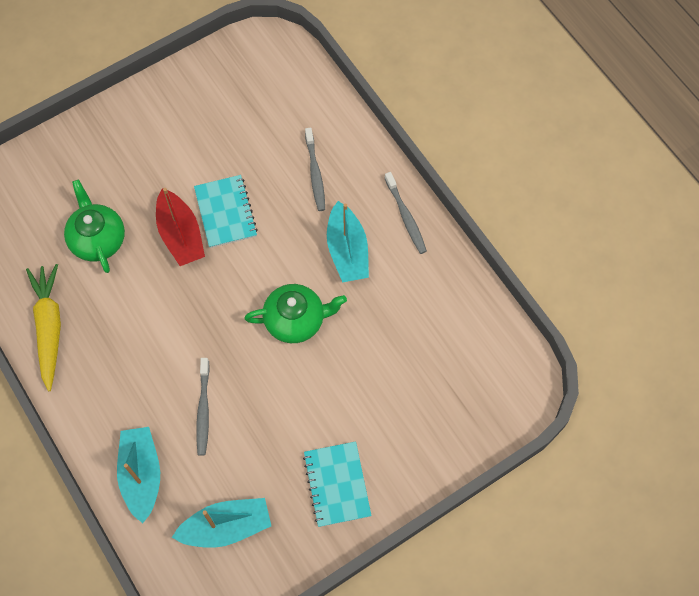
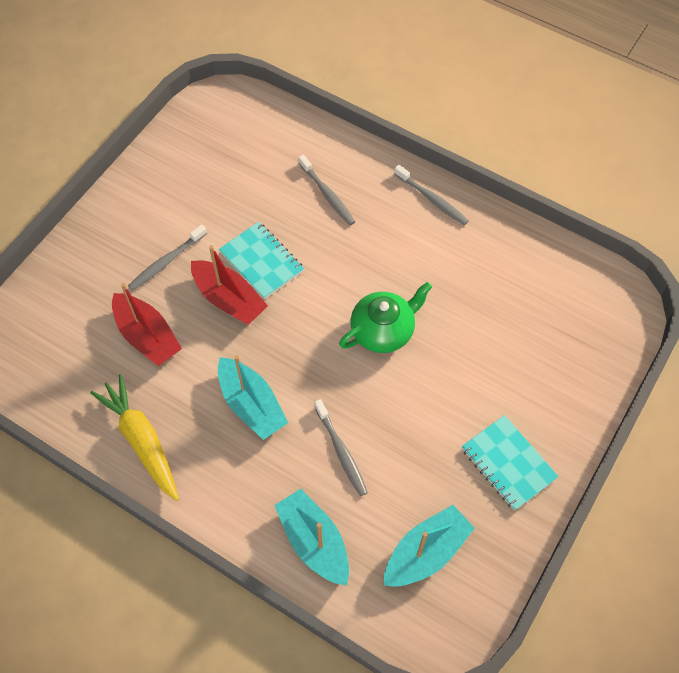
camera: 25 degrees left, 5 degrees down
(98, 239) = (147, 336): green teapot -> red boat
(147, 178) = (167, 261): none -> grey toothbrush
(347, 250) = (396, 249): turquoise boat -> turquoise boat (251, 404)

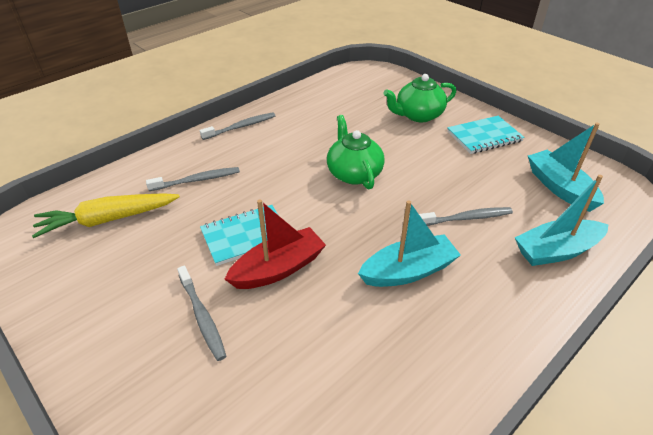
camera: 75 degrees left, 20 degrees down
(142, 440) = (437, 379): yellow carrot -> yellow carrot (108, 220)
(147, 336) = (296, 352): red boat -> none
(530, 380) = (418, 115): none -> green teapot

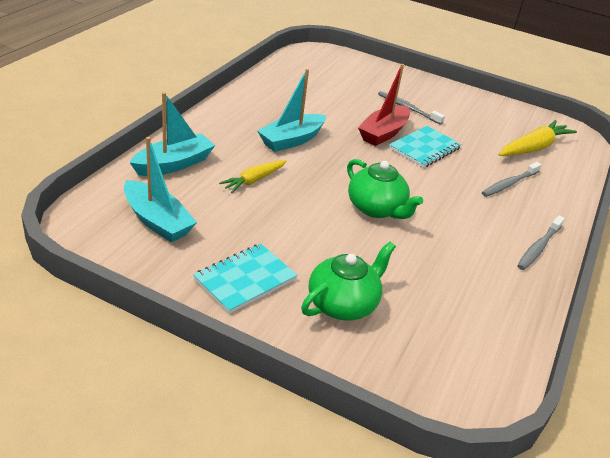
camera: 155 degrees right, 5 degrees down
(466, 218) = (254, 180): grey toothbrush -> yellow carrot

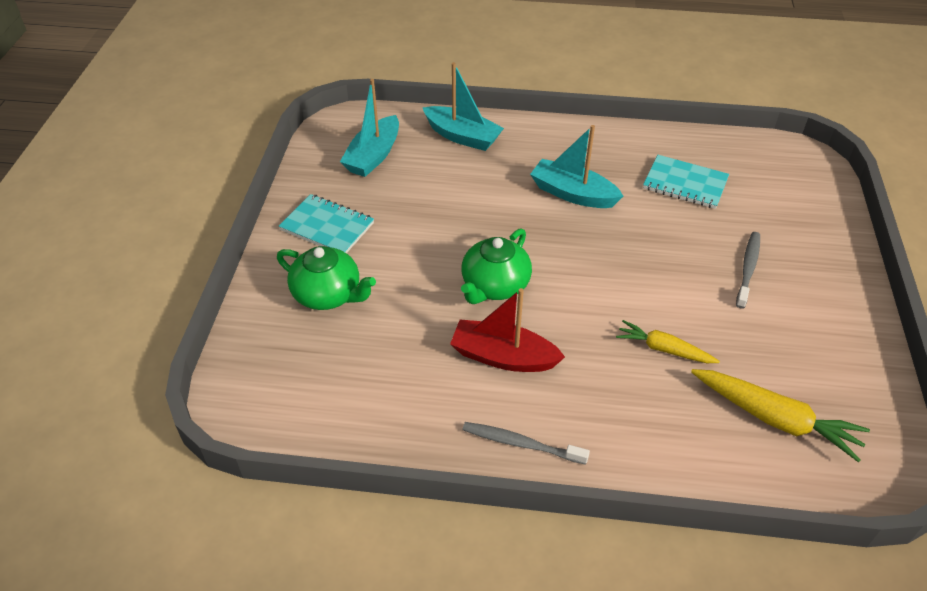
camera: 75 degrees right, 10 degrees up
(254, 180) = (476, 190): yellow carrot -> yellow carrot (664, 349)
(383, 133) = (660, 259): red boat -> red boat (503, 357)
(424, 148) = (659, 302): turquoise notebook -> turquoise notebook (685, 184)
(509, 184) = (648, 399): grey toothbrush -> none

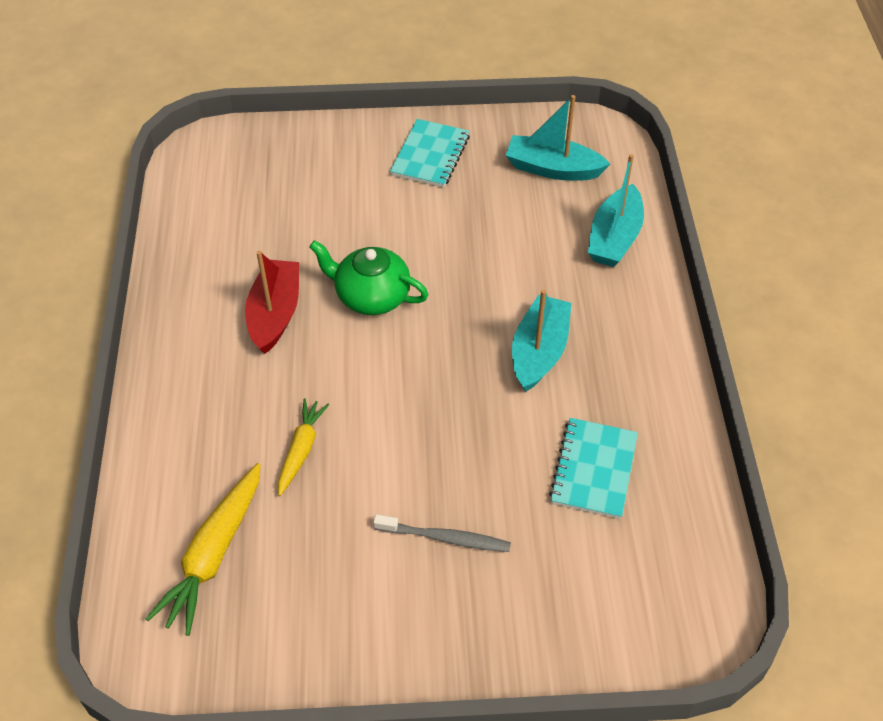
camera: 80 degrees right, 5 degrees up
(328, 294) = (337, 175): green teapot -> none
(521, 444) = (172, 339): grey toothbrush -> none

